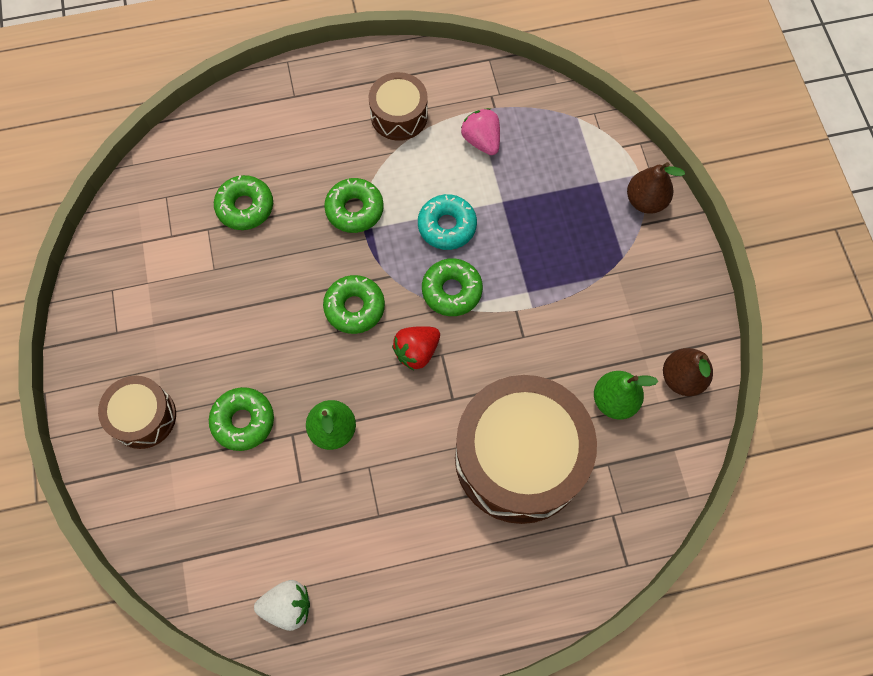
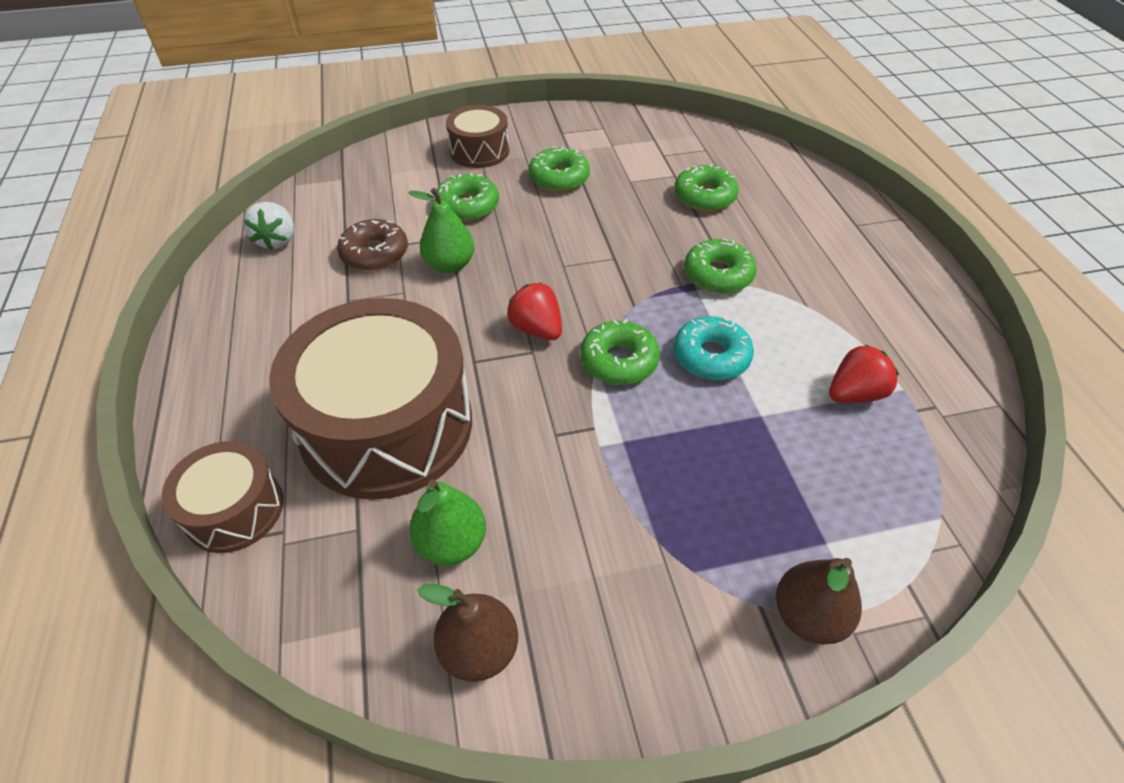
camera: 90 degrees right, 20 degrees down
(313, 502) = (375, 253): none -> brown donut
(354, 307) = (592, 277): green donut -> green donut (559, 178)
(399, 115) = (863, 310): brown drum -> brown drum (234, 509)
(481, 140) = (854, 394): pink strawberry -> red strawberry

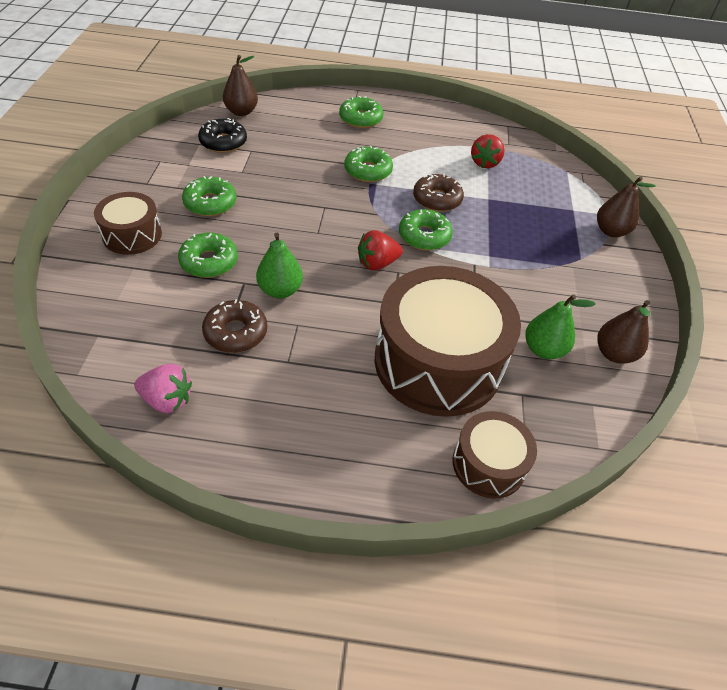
camera: 75 degrees left, 0 degrees up
(277, 240) = (167, 400): white strawberry -> pink strawberry
(671, 153) = (223, 142): none -> black donut
(704, 197) = (286, 147): green donut -> green donut (360, 119)
(711, 356) = (437, 199): turquoise donut -> brown donut
(742, 146) = (241, 112): none -> brown pear
(854, 394) = (485, 163): red strawberry -> red strawberry turned 150 degrees counterclockwise

